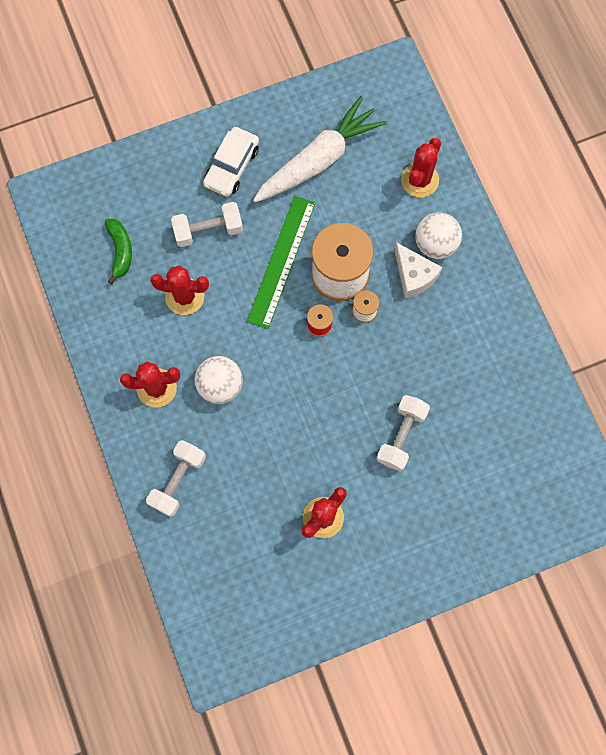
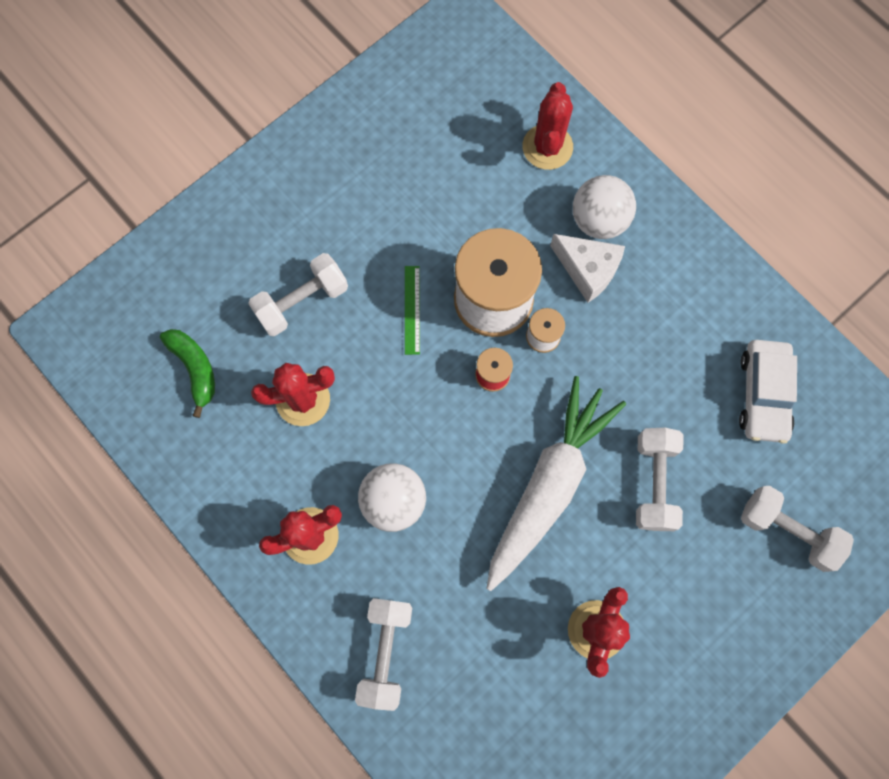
camera: 20 degrees left, 0 degrees up
(231, 166) = (301, 209): white car -> white car (763, 394)
(281, 261) = (412, 309): green ruler -> green ruler, size x0.48
(319, 159) = (410, 163): white carrot -> white carrot (549, 484)
(480, 500) = (787, 531): none -> white dumbbell

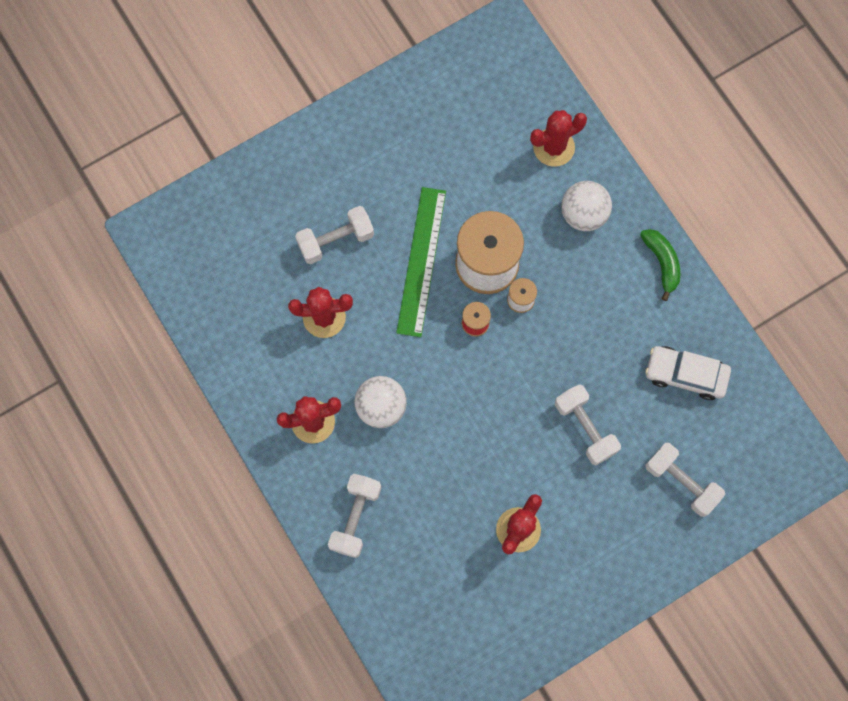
camera: 10 degrees right, 0 degrees up
(195, 369) = (244, 279): green banana -> green banana (662, 263)
(412, 309) = (421, 261): green ruler -> green ruler, size x2.09
(547, 147) = (554, 147): red cactus -> red cactus turned 45 degrees clockwise
(549, 484) = (503, 415): white carrot -> none
(588, 270) = (566, 253): white cheese -> none
(654, 482) = (585, 428): white dumbbell -> white dumbbell turned 45 degrees counterclockwise
(763, 394) = (685, 375): white car -> white car turned 90 degrees clockwise

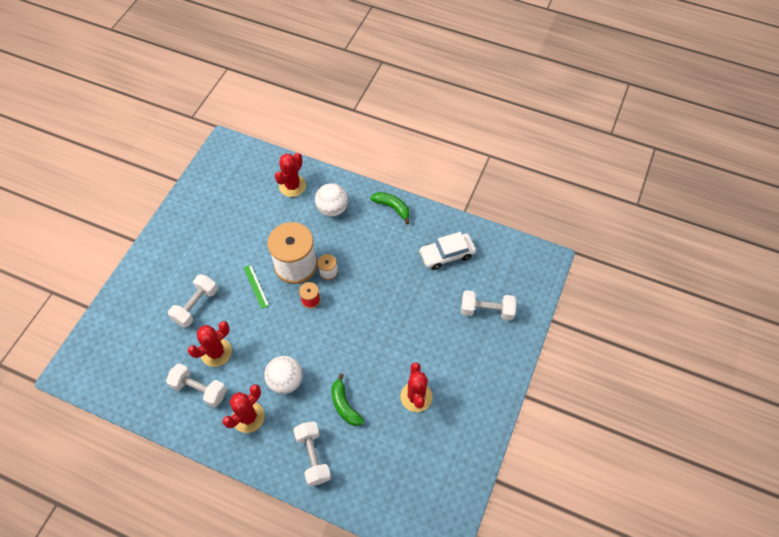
camera: 35 degrees left, 15 degrees down
(421, 261) = (256, 286): green ruler -> green ruler, size x0.48
(429, 482) = (344, 405): none -> green banana
(585, 428) = (413, 316): white dumbbell -> white dumbbell (199, 389)

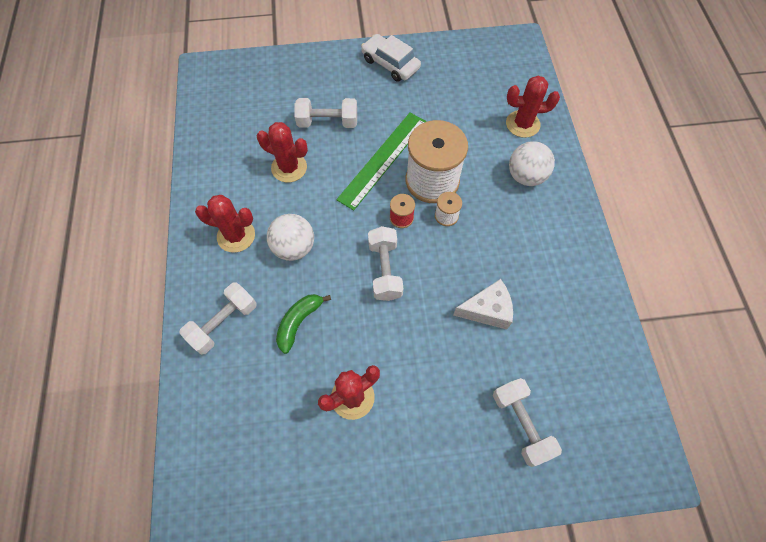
camera: 60 degrees right, 5 degrees up
(199, 389) = (242, 176): white dumbbell -> white dumbbell (385, 270)
(256, 286) = (382, 159): green ruler -> green ruler, size x2.09
(392, 207) = (577, 235): green banana -> none
(408, 287) = (487, 310): none -> white cheese
(447, 254) = (562, 331): white car -> white car (390, 64)

